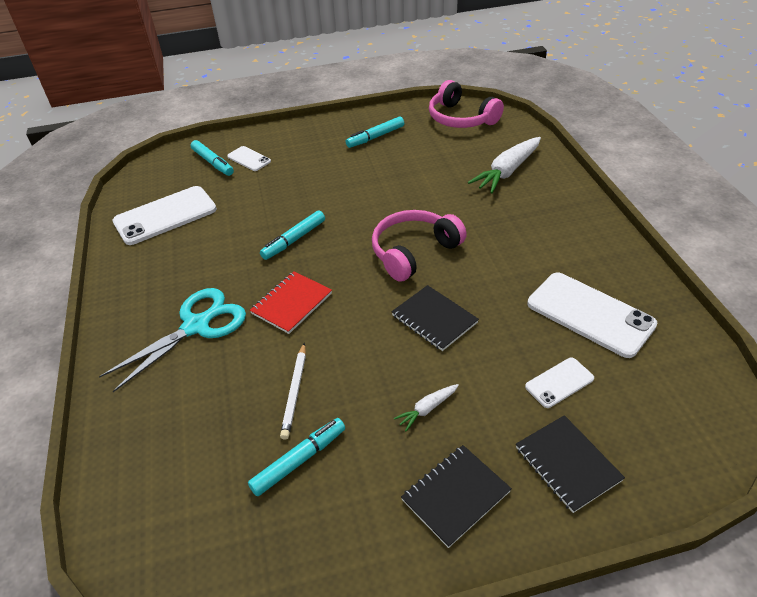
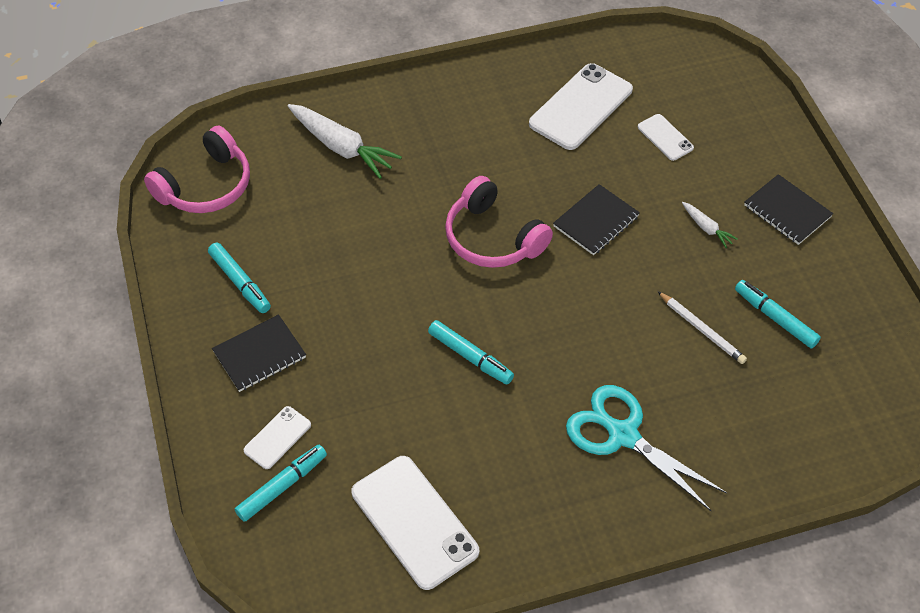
camera: 95 degrees left, 10 degrees up
(291, 303) = (581, 346): red notebook -> none
(295, 392) = (702, 330): white pencil -> white pencil turned 45 degrees clockwise
(567, 464) = (745, 142): black notebook -> black notebook (259, 355)

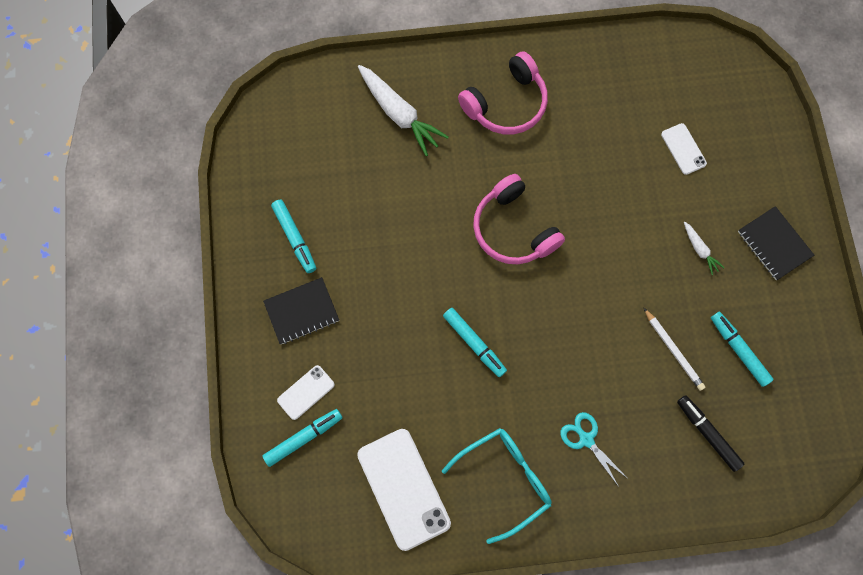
camera: 10 degrees right, 20 degrees up
(206, 186) = (278, 135): pink headphones -> pink headphones (506, 103)
(535, 492) = (505, 479): none -> turquoise glasses
(581, 107) = (615, 104): white phone -> none
(596, 221) = (605, 227): black notebook -> none
(622, 434) = (586, 439): turquoise scissors -> turquoise scissors, size x0.57
(762, 407) = (707, 433): none -> black marker

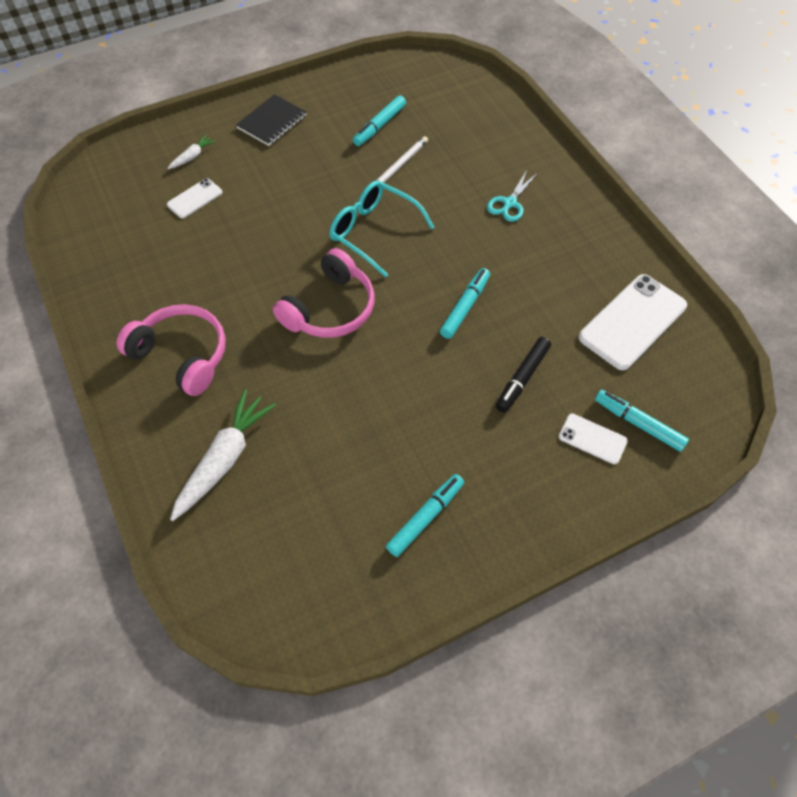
camera: 110 degrees left, 15 degrees down
(302, 311) = (508, 476): black notebook -> none
(505, 479) = (577, 249): turquoise glasses -> turquoise glasses (373, 231)
(699, 250) = (296, 167): white carrot -> white carrot (192, 156)
(707, 433) = (461, 130): black marker -> black marker (522, 378)

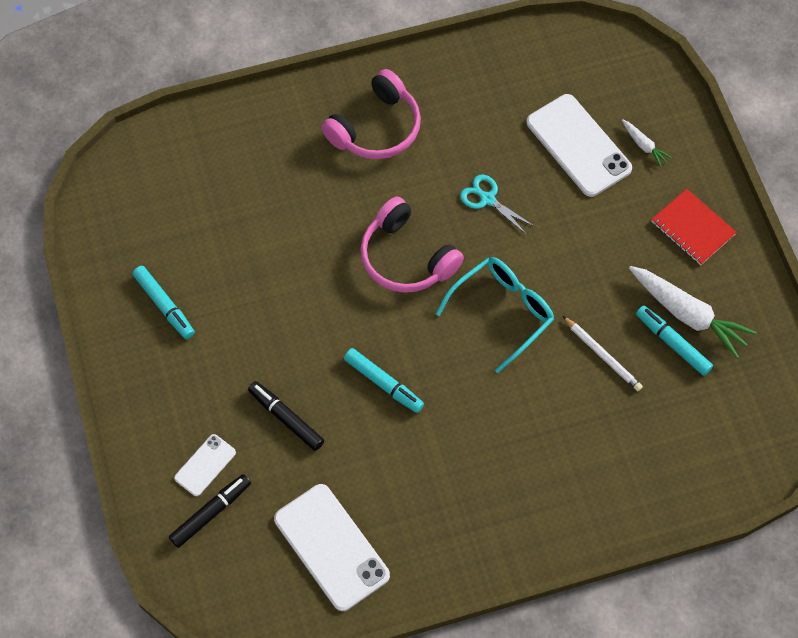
camera: 100 degrees right, 5 degrees up
(195, 198) = (578, 145): white phone -> white phone, size x1.95
(224, 459) = (259, 157): white carrot -> white carrot (688, 315)
(272, 122) = (692, 228): black notebook -> red notebook
(509, 203) = (523, 462): turquoise scissors -> turquoise scissors (487, 199)
(638, 423) = (211, 513): turquoise marker -> black marker

